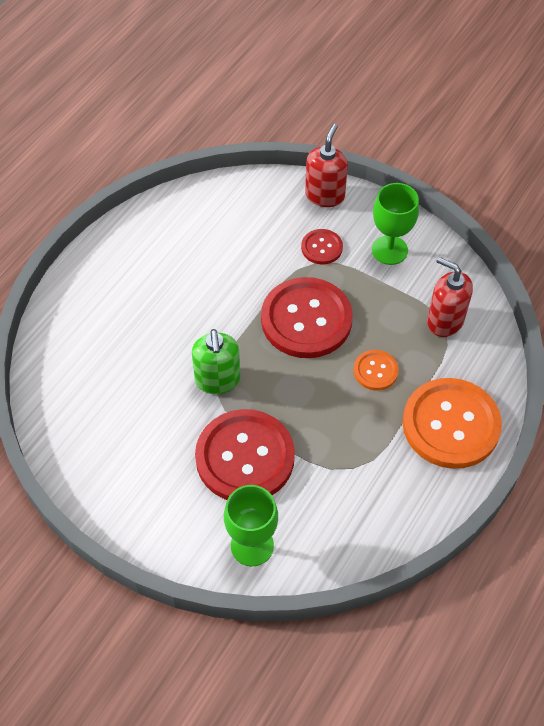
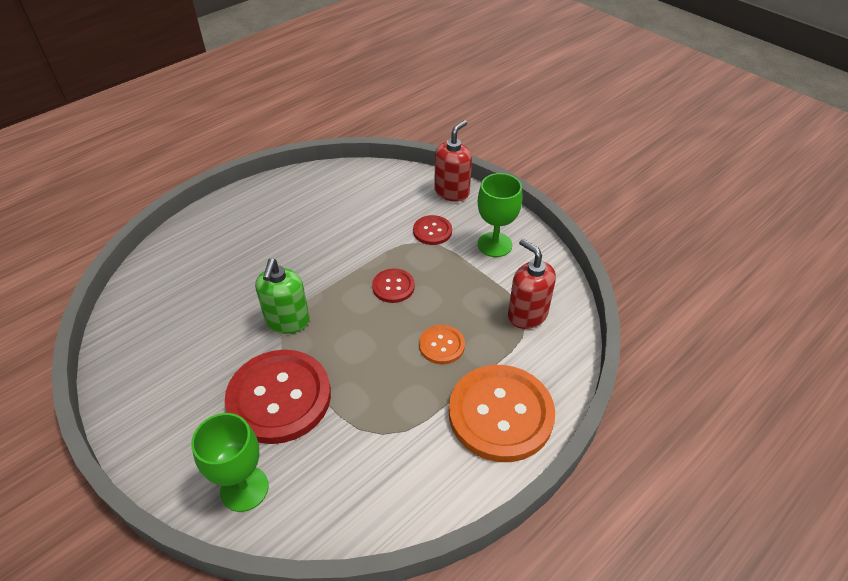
camera: 15 degrees right, 10 degrees down
(306, 319) = (393, 287): red button -> red button, size x0.48

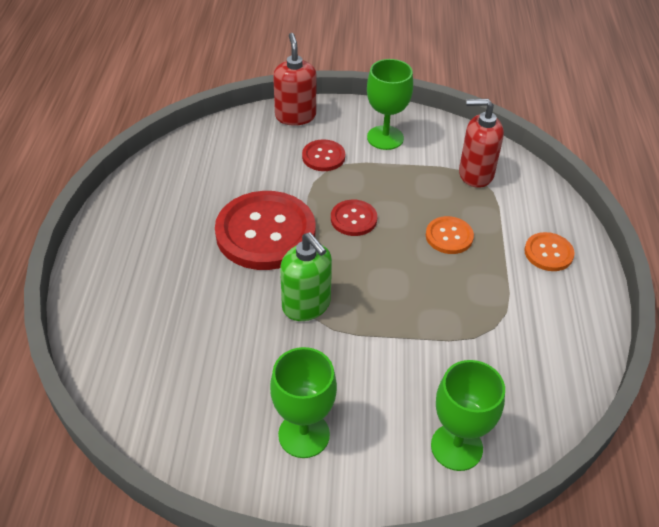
camera: 45 degrees left, 0 degrees up
(178, 399) = (304, 434): none -> green goblet
(279, 397) = (386, 365): red button -> red button (265, 232)
(500, 414) = (548, 253): orange button -> orange button, size x0.48

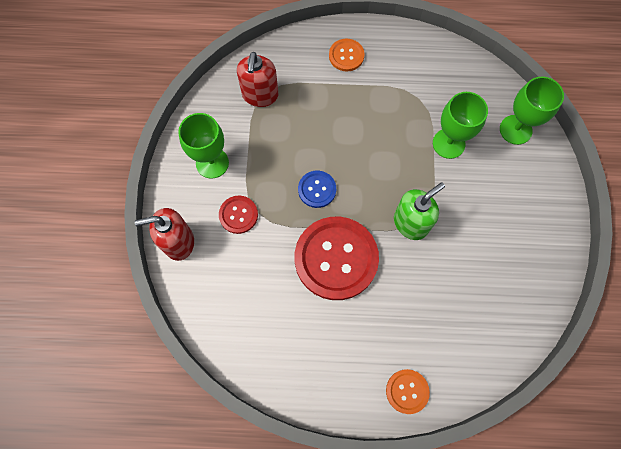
camera: 90 degrees left, 25 degrees up
(304, 434) = (520, 220): green goblet -> green goblet (448, 143)
(353, 219) = (317, 189): red button -> blue button
(449, 236) = (333, 120): orange button -> orange button (407, 391)

